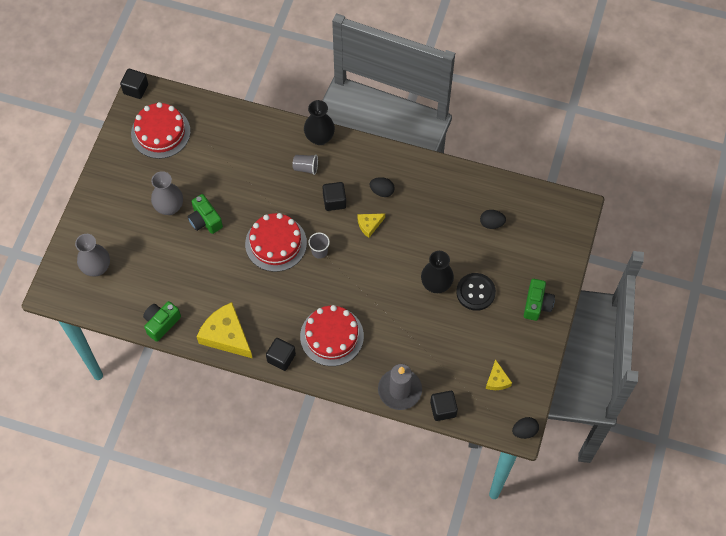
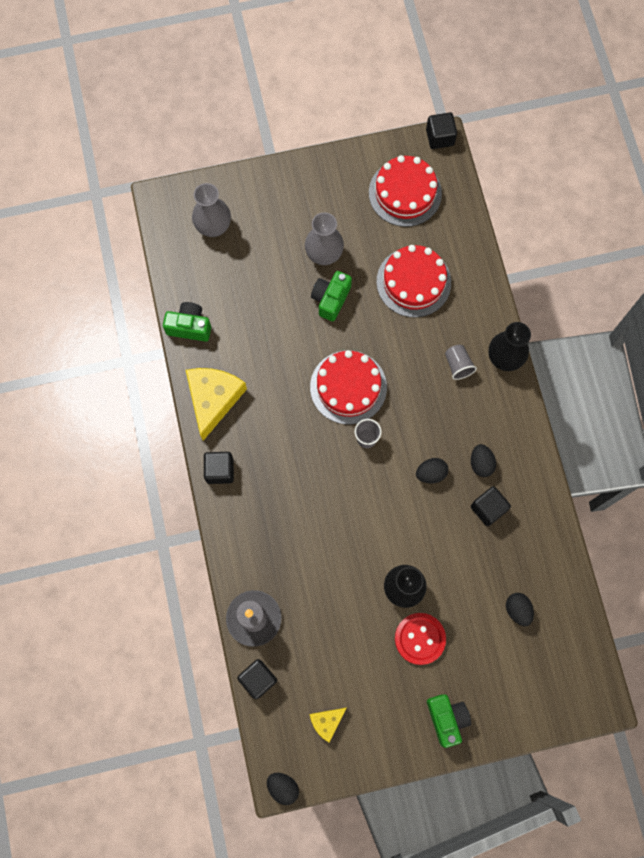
camera: 60 degrees right, 10 degrees up
(332, 336) = (275, 509): red cake -> red cake (413, 282)
(334, 201) = (436, 419): black cube -> black cube (488, 508)
(369, 225) = (431, 473): yellow cheese -> black egg
(475, 292) = (420, 638): black button -> red button
(537, 304) = (447, 718): green camera -> green camera turned 90 degrees counterclockwise

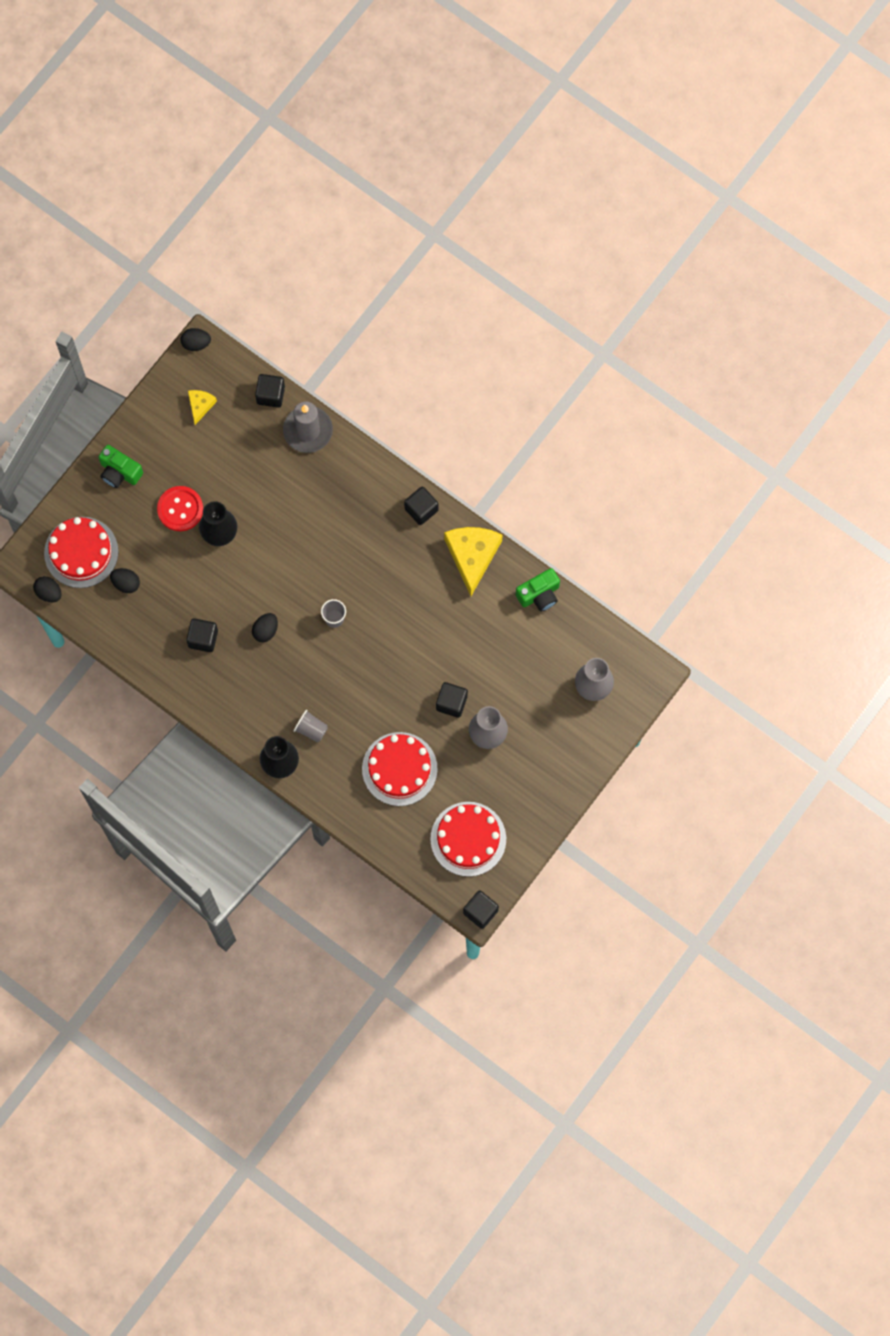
camera: 140 degrees right, 0 degrees up
(213, 399) = (472, 556): yellow cheese -> yellow cheese turned 150 degrees counterclockwise
(331, 299) = (451, 703): green camera -> black cube
(348, 387) = (380, 645): red cake -> red cake (81, 552)
(481, 463) = (234, 667): black egg -> black egg (49, 592)

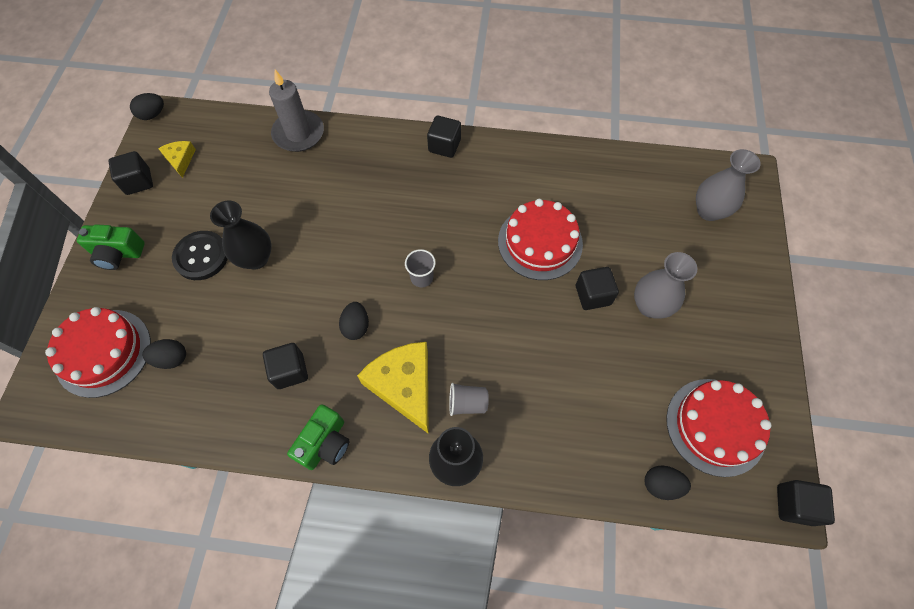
camera: 30 degrees left, 10 degrees down
(49, 592) = (78, 416): black egg -> black egg (661, 484)
(180, 509) = (201, 256): red button -> black button
(270, 395) = (247, 122): black cube -> black cube (138, 182)
(399, 769) = (589, 392): red cake -> red cake (540, 242)
(472, 556) = (517, 160): yellow cheese -> yellow cheese (404, 385)
(539, 595) = (599, 161): green camera -> green camera (325, 443)

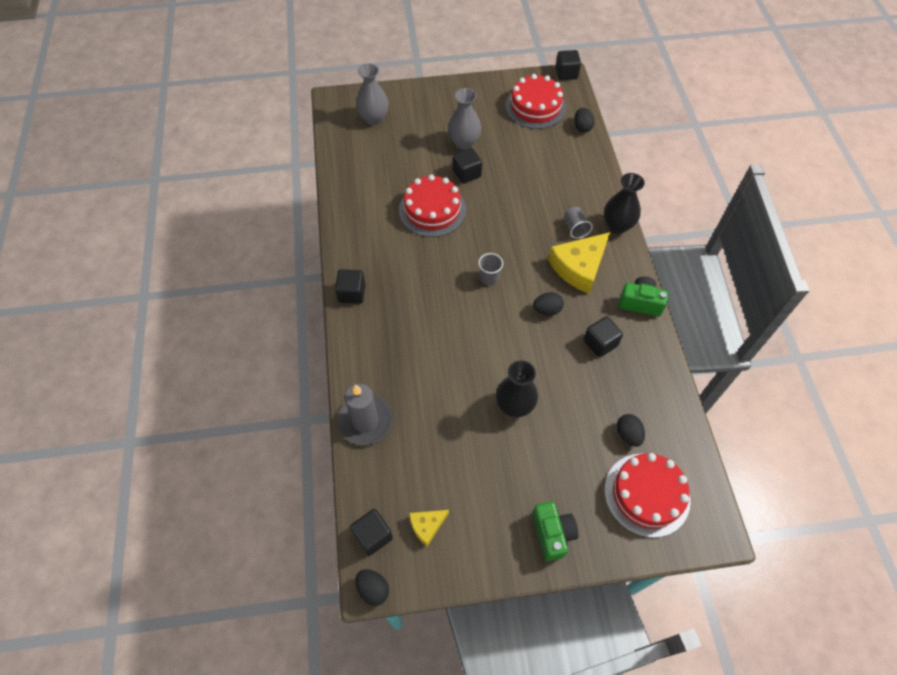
camera: 105 degrees left, 5 degrees down
(138, 182) = (466, 557): black cube -> black cube (373, 536)
(201, 256) = (528, 453): black button -> none

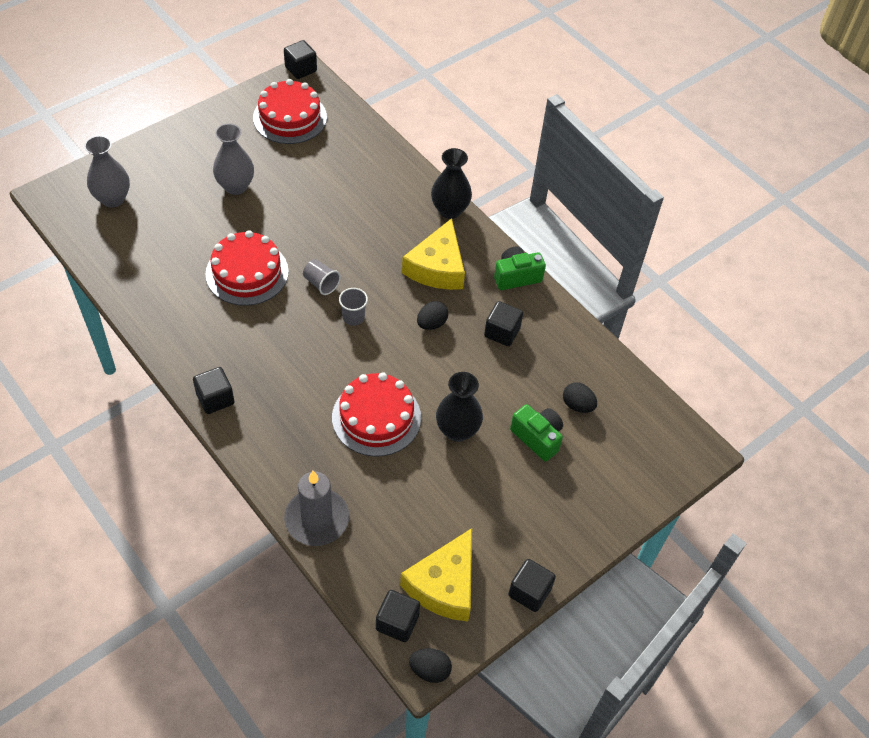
camera: 35 degrees left, 5 degrees down
(427, 526) = (444, 585): yellow cheese -> yellow cheese, size x1.96
(467, 173) = (260, 218): black cube -> black cube (529, 592)
(552, 533) = (564, 528): green camera -> green camera (537, 438)
(575, 228) = (410, 229): grey cup -> grey cup (321, 283)
(582, 127) = (353, 122): black egg -> none
(647, 494) = (625, 450): red cake -> red cake (376, 417)

